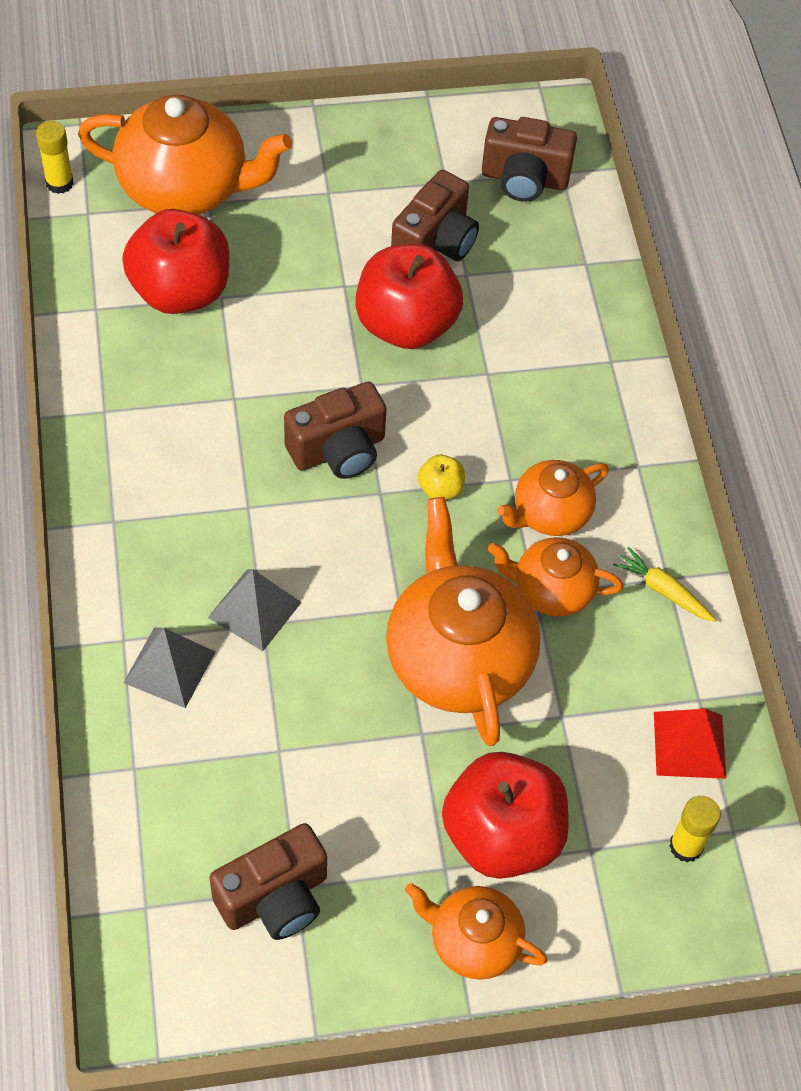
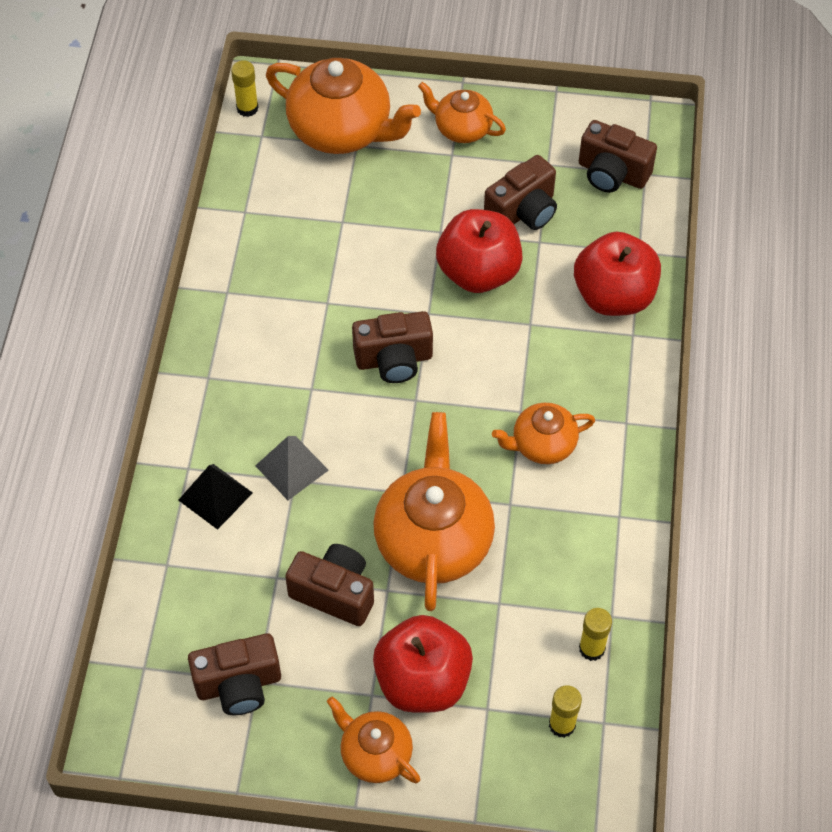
camera: 20 degrees right, 0 degrees up
(169, 667) = (215, 496): grey pyramid -> black pyramid
(180, 291) = (312, 211): red apple -> red apple (614, 296)
(358, 752) = (334, 593): none -> brown camera
(440, 489) = (463, 407): yellow apple -> none
(551, 590) = (523, 504): orange teapot -> orange teapot (462, 128)
(663, 590) = (612, 525): yellow carrot -> none
(689, 744) = (592, 648): red pyramid -> yellow glue stick

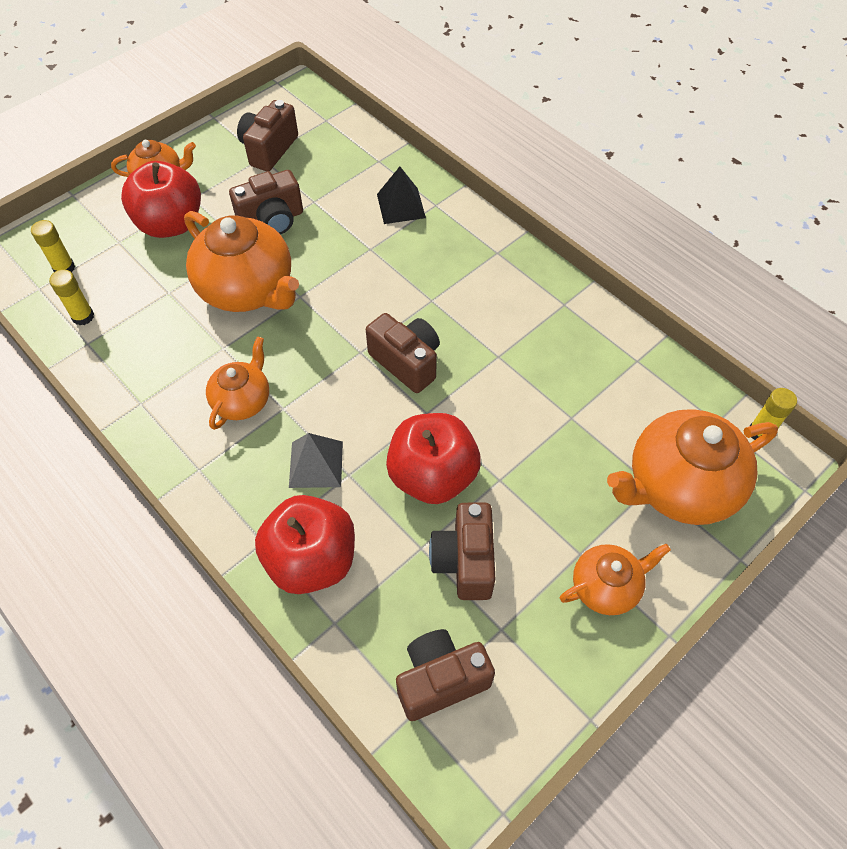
camera: 130 degrees right, 0 degrees up
(291, 468) = (381, 252): grey pyramid -> grey pyramid (316, 464)
(394, 360) = (406, 362): brown camera -> brown camera turned 105 degrees clockwise

